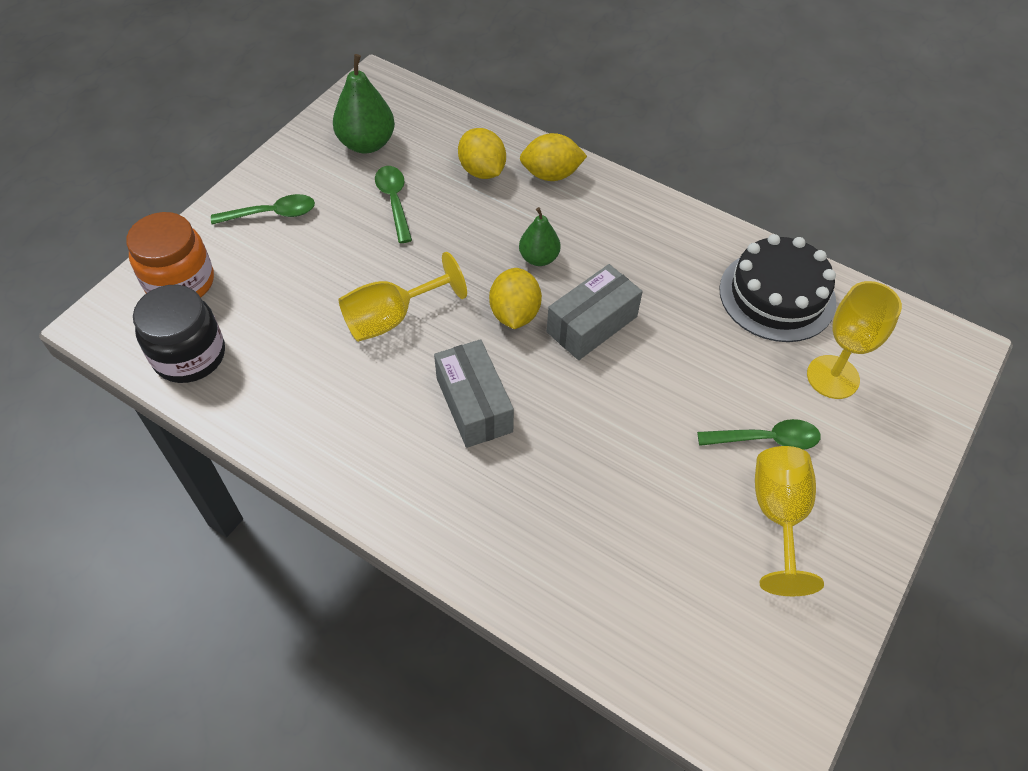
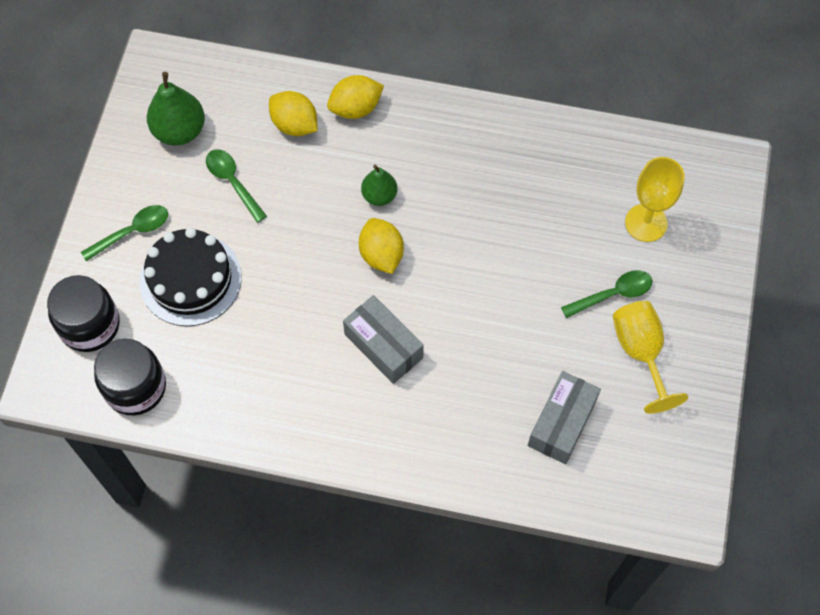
camera: 20 degrees left, 10 degrees up
(180, 282) = (90, 325): orange jar -> black jar
(391, 318) = (284, 294): yellow goblet -> none
(592, 324) = (446, 242): grey box -> grey box (562, 423)
(777, 295) = (582, 164): black cake -> black cake (190, 279)

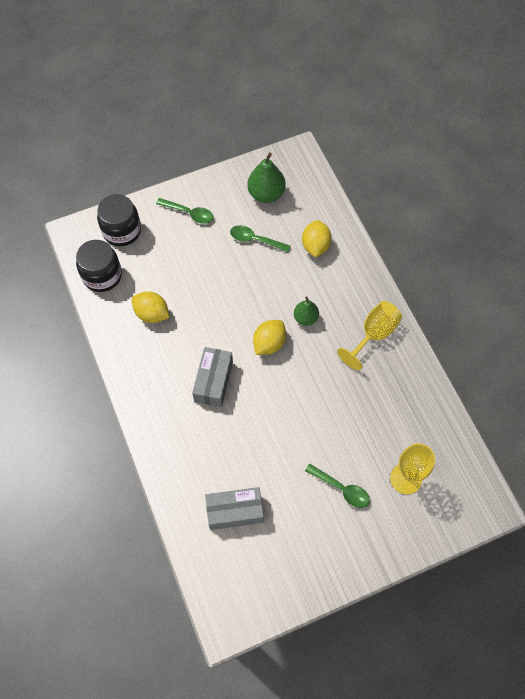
camera: 55 degrees right, 0 degrees up
(190, 279) = (182, 259): black cake -> none
(233, 182) = (255, 240): green spoon -> green spoon turned 90 degrees counterclockwise
(355, 108) = (351, 269): yellow lemon -> yellow lemon (152, 314)
(640, 352) = (314, 529): yellow goblet -> yellow goblet (373, 334)

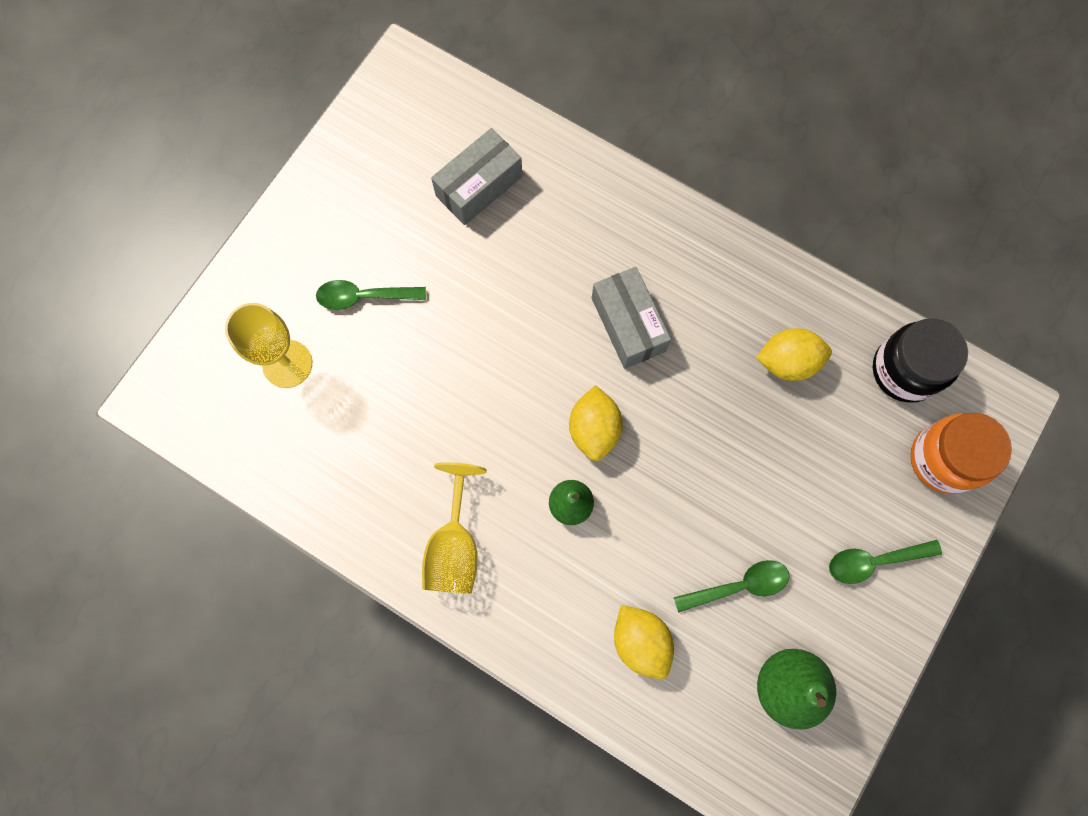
camera: 145 degrees right, 10 degrees up
(122, 231) = (943, 459): black jar -> orange jar

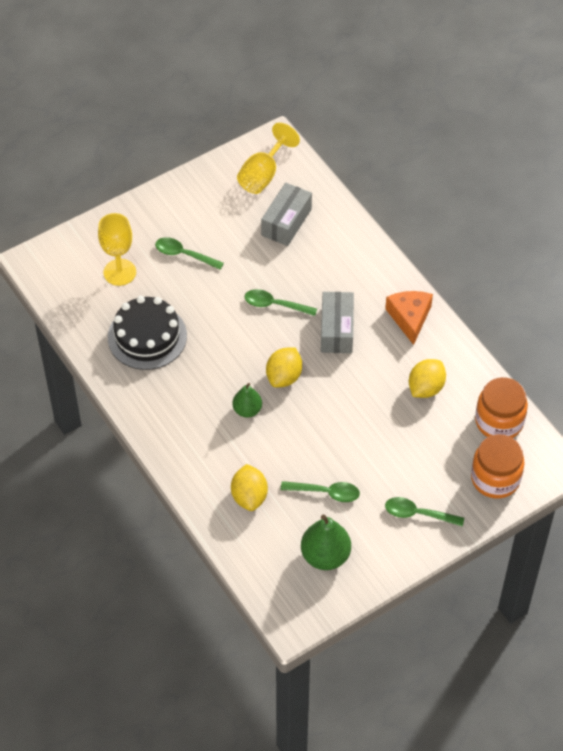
camera: 25 degrees right, 20 degrees down
(376, 450) = (147, 336): none -> black cake
(454, 546) = (166, 404): yellow goblet -> yellow goblet (263, 175)
(479, 186) = (286, 222): grey box -> grey box turned 45 degrees counterclockwise
(527, 322) = (275, 305): none -> green spoon
(713, 263) = (409, 318): none -> orange cheese
(787, 362) = (426, 388): yellow lemon -> yellow lemon turned 75 degrees counterclockwise
(905, 370) = (499, 421): black jar -> orange jar

